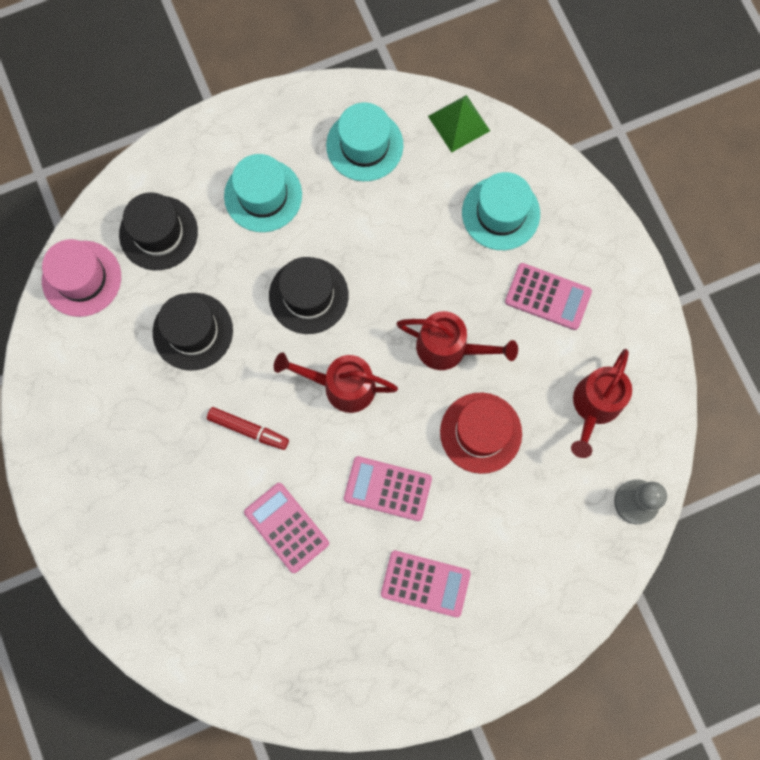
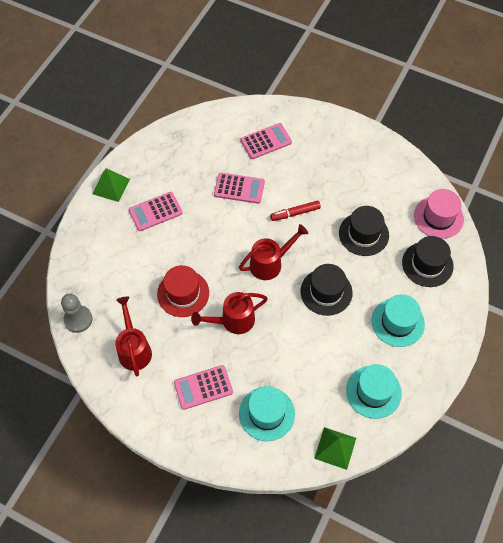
camera: 140 degrees right, 15 degrees down
(387, 488) = (207, 236): pink calculator -> pink calculator (266, 141)
(455, 678) = (111, 186): none -> green pyramid

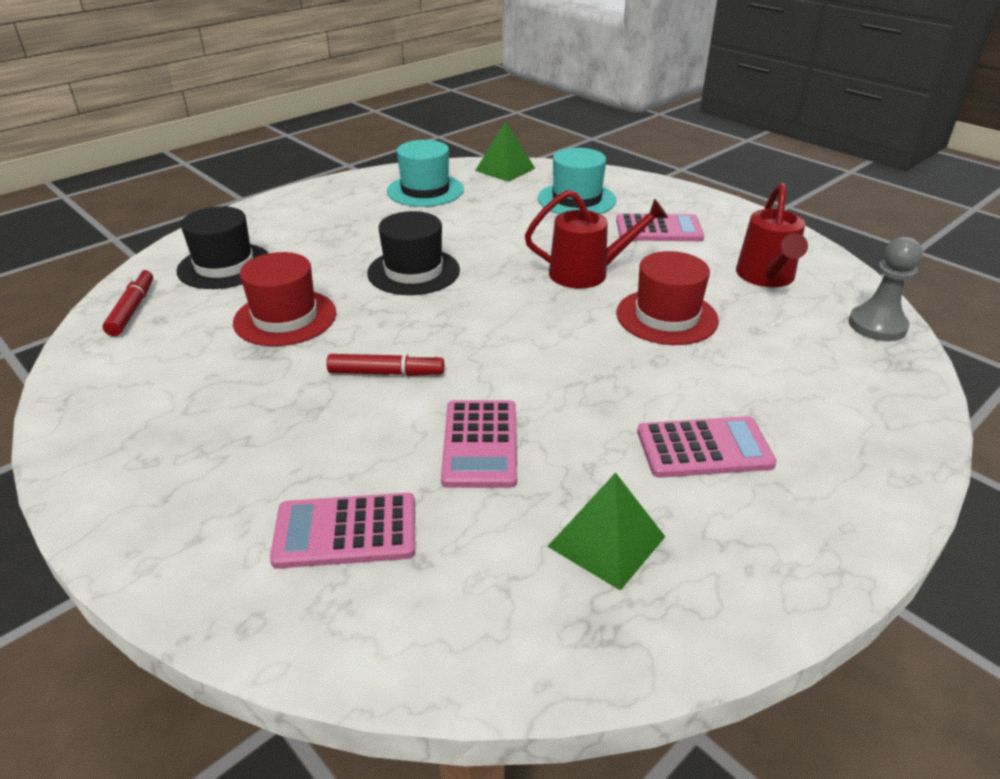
camera: 160 degrees left, 25 degrees down
(111, 186) = (828, 535): green pyramid -> green pyramid (606, 541)
(239, 188) = (480, 444): pink calculator -> pink calculator turned 120 degrees counterclockwise
(270, 263) = (485, 319): red watering can -> none
(363, 234) = (285, 318): black hat -> red hat
(397, 322) = (335, 228): turquoise hat -> none
(438, 217) = (132, 309): pink hat -> red marker

